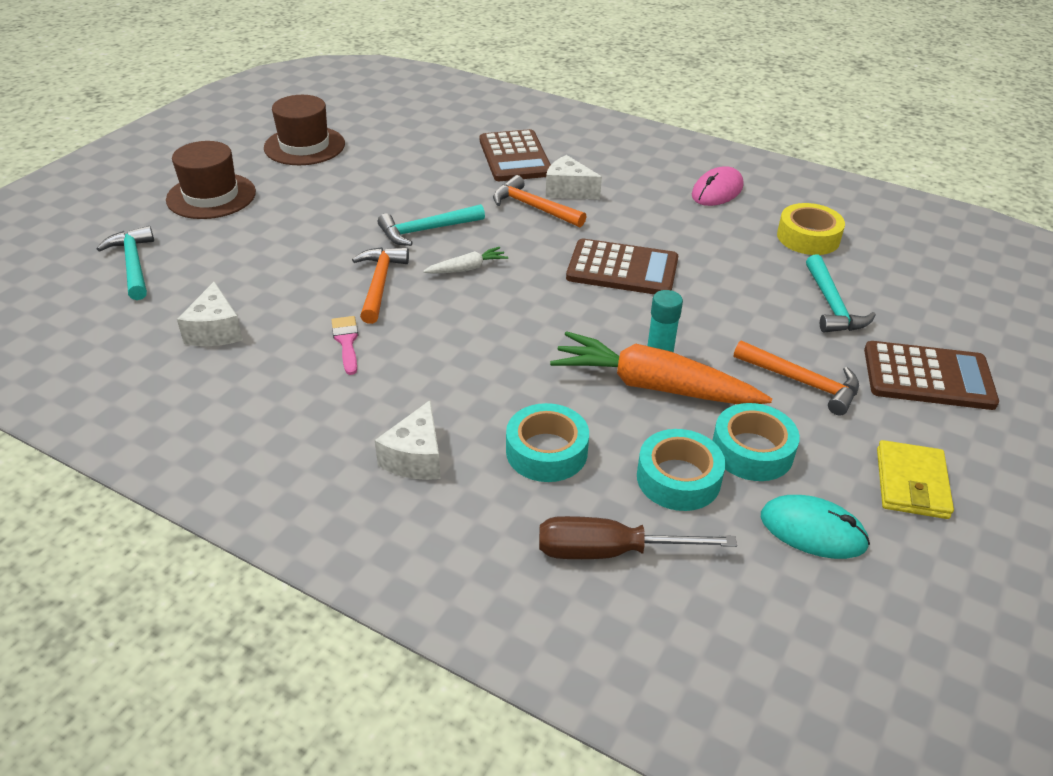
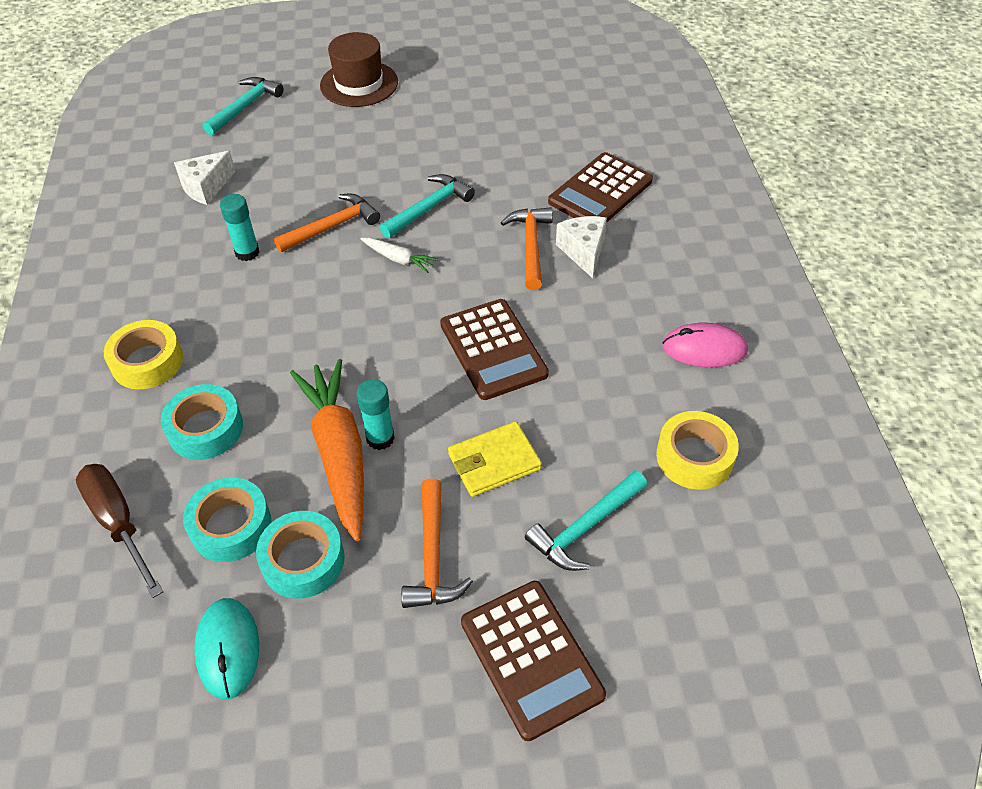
camera: 55 degrees right, 10 degrees up
(304, 146) = (476, 80): brown hat -> none
(346, 342) = (247, 252): pink brush -> turquoise glue stick
(415, 458) = (147, 362): white cheese -> yellow tape
(427, 230) = (429, 208): turquoise hammer -> turquoise hammer turned 105 degrees clockwise
(911, 483) = (345, 704): yellow wallet -> yellow wallet (494, 462)

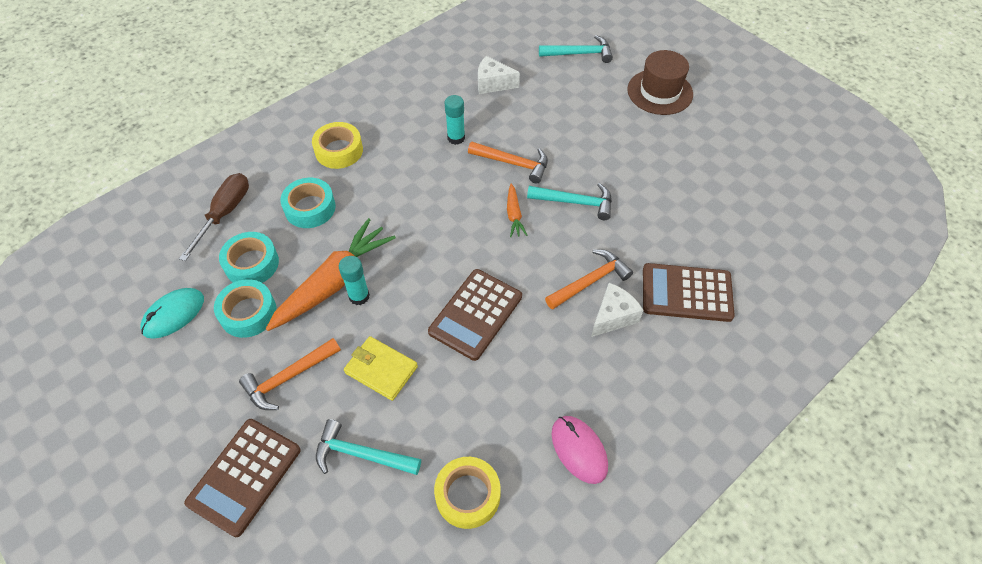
camera: 55 degrees right, 5 degrees up
(398, 259) = (514, 215): white carrot -> orange carrot

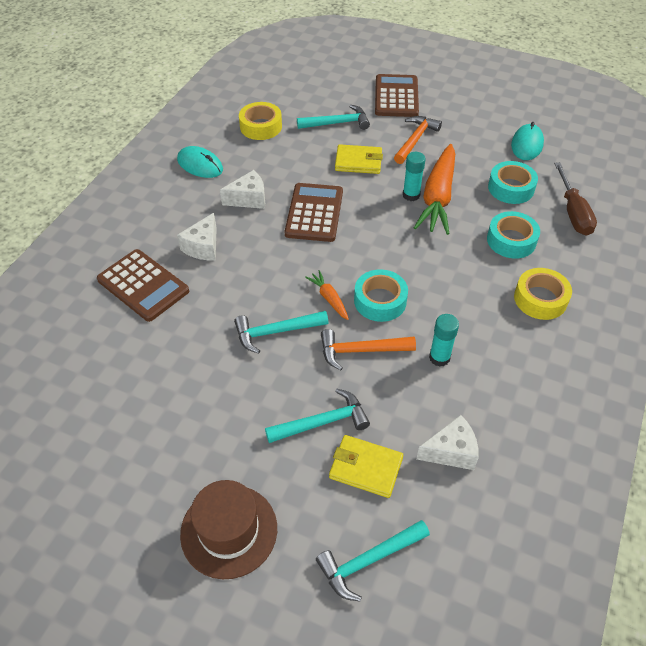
camera: 155 degrees right, 5 degrees down
(248, 313) = (479, 161): turquoise tape -> turquoise tape (380, 301)
(539, 364) = (249, 199): none -> white cheese
(555, 93) = (365, 468): none -> yellow wallet
(570, 127) = (322, 422): none -> turquoise hammer
(579, 450) = (200, 165): pink mouse -> turquoise mouse
(590, 281) = (232, 266): orange hammer -> none
(686, 293) = (143, 285): brown calculator -> brown calculator turned 60 degrees clockwise

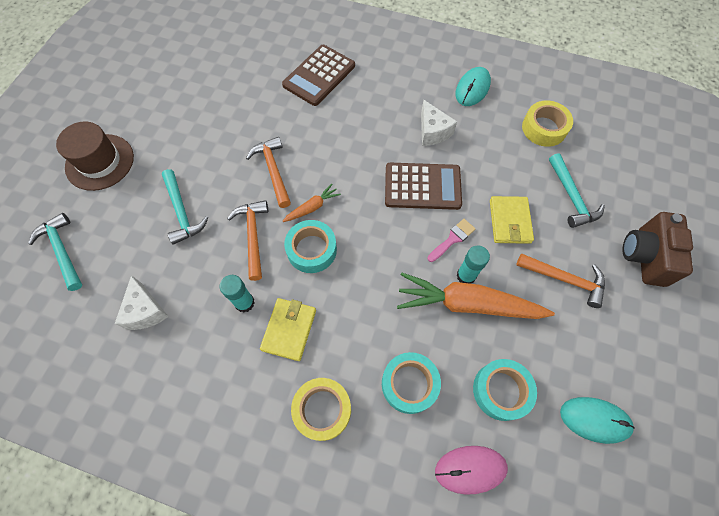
camera: 85 degrees right, 15 degrees up
(203, 247) = (366, 107): white cheese -> none
(276, 332) = (273, 171): turquoise hammer -> orange hammer
(365, 468) = (137, 245): yellow wallet -> yellow wallet (289, 330)
(374, 199) = (452, 239): none -> pink brush
(396, 96) = (644, 257): brown calculator -> brown camera
(573, 212) = (470, 469): brown screwdriver -> pink mouse

